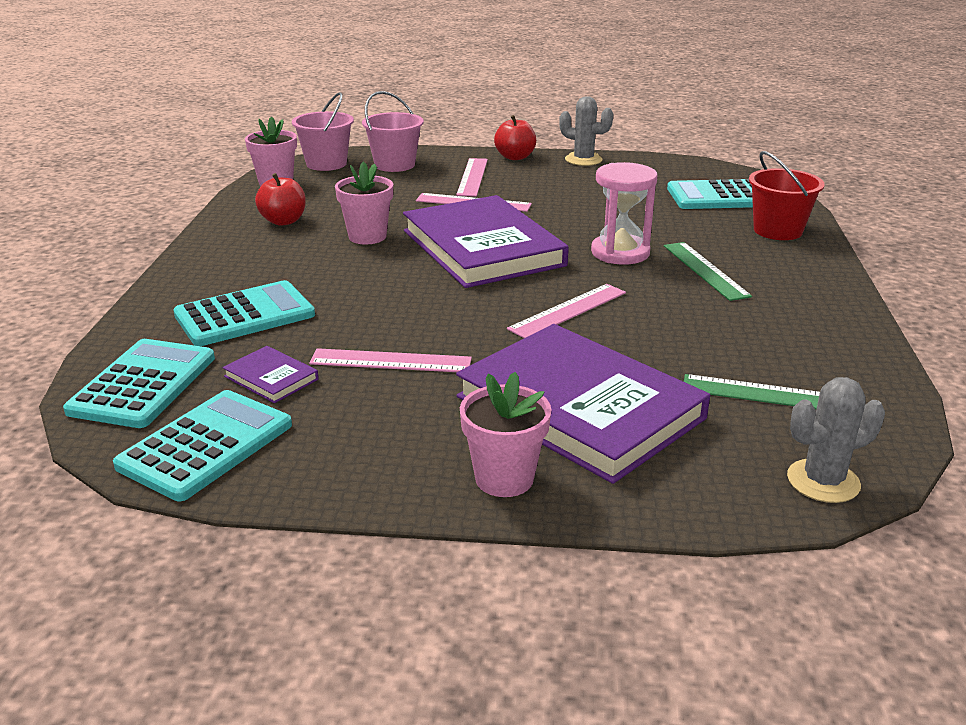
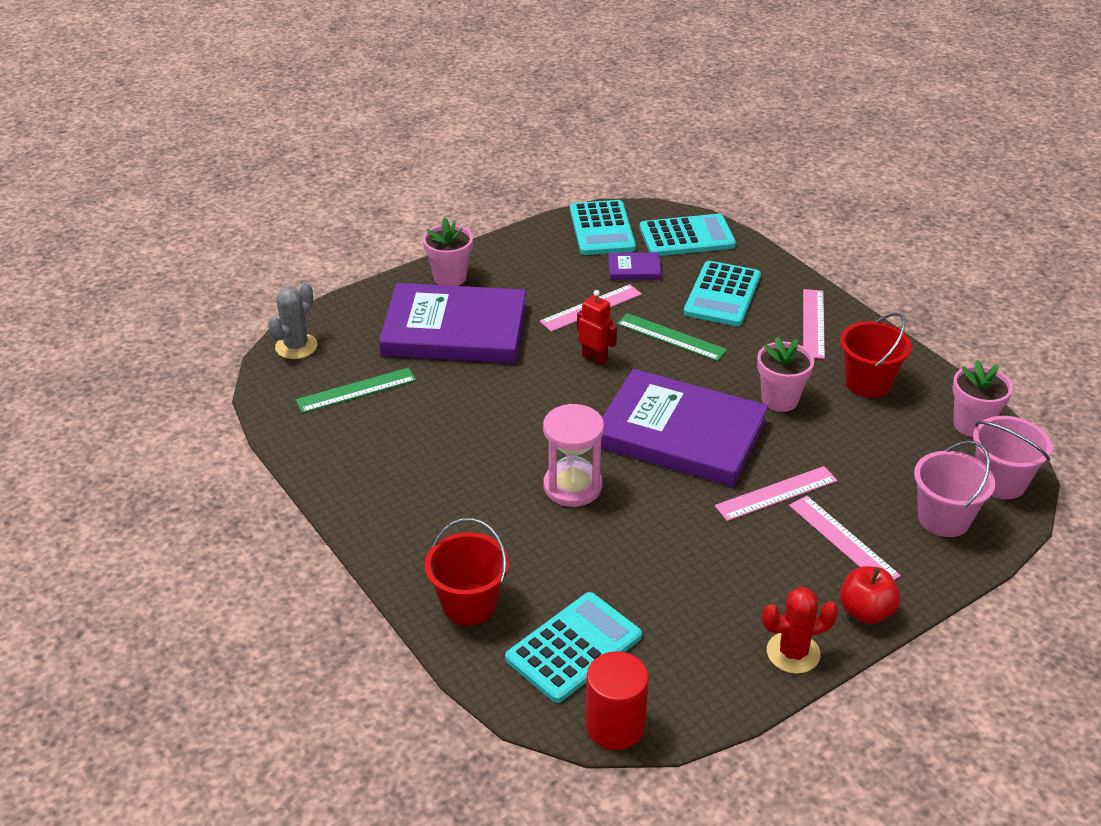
camera: 140 degrees right, 10 degrees up
(143, 384) = (687, 237): turquoise calculator -> turquoise calculator turned 75 degrees counterclockwise
(283, 221) = (868, 382): red apple -> red bucket
(465, 318) = (595, 358): none -> red robot
(568, 311) = (540, 399): pink ruler -> pink ruler (813, 323)
(583, 160) = (793, 653): grey cactus -> red cactus
(705, 270) = (486, 499): green ruler -> green ruler (671, 337)
(727, 171) = (615, 726): none -> red cylinder

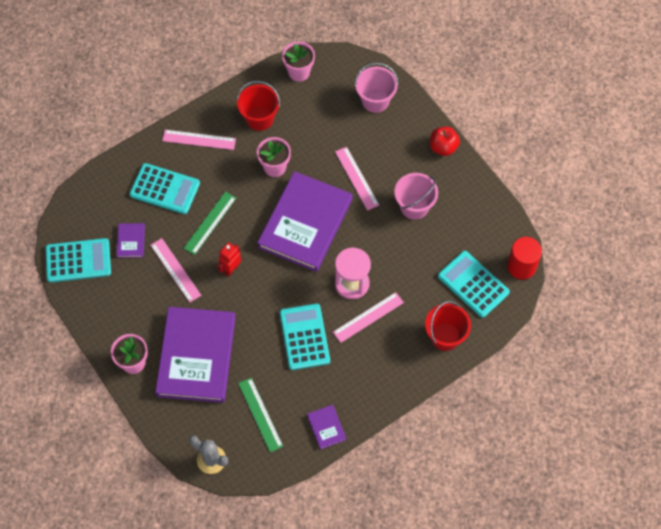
camera: 90 degrees left, 25 degrees up
(323, 457) = (326, 427): none -> purple book
(687, 237) = (93, 205): turquoise calculator -> turquoise calculator (304, 337)
(793, 653) = (471, 183): red cactus -> none
(843, 540) = (392, 150): pink ruler -> pink ruler (368, 317)
(1000, 481) = (346, 68): pink bucket -> pink bucket (414, 206)

